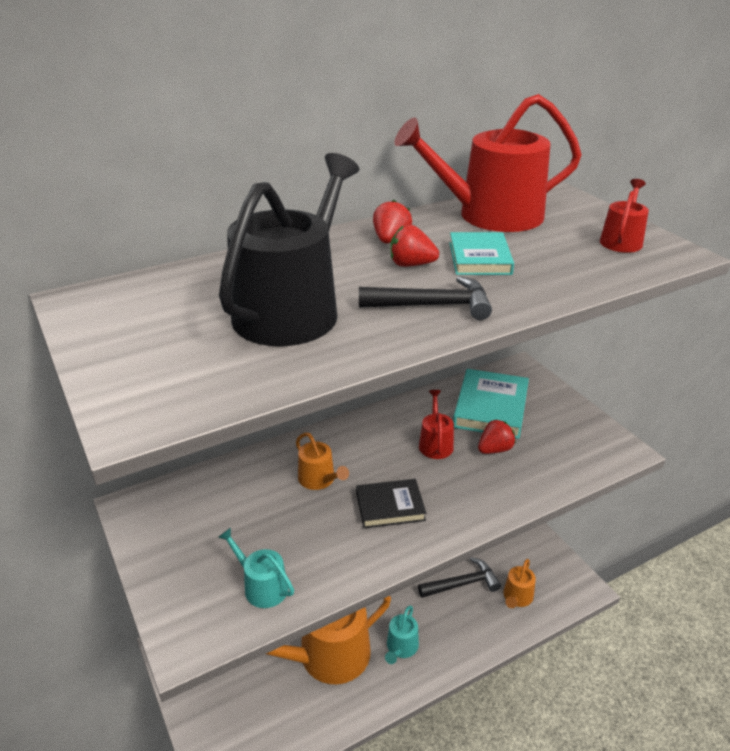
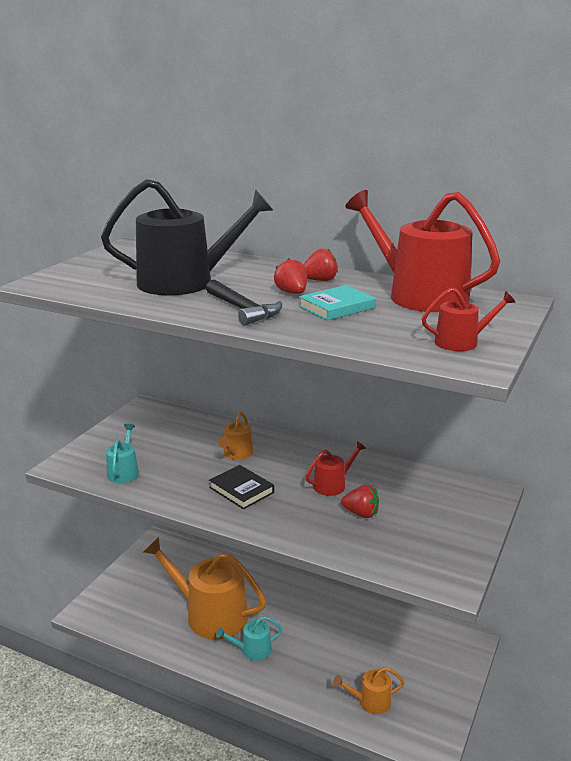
camera: 55 degrees right, 10 degrees down
(462, 584) = (348, 659): black hammer -> none
(490, 408) = (413, 495): turquoise book -> none

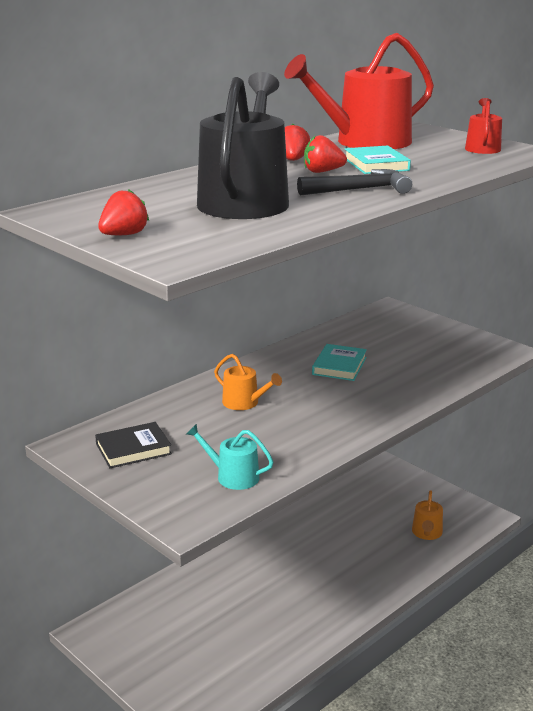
camera: 70 degrees left, 0 degrees up
(210, 614) = (259, 610): orange watering can -> none
(241, 490) = (321, 411): black book -> black book (133, 449)
(252, 650) = (331, 589): turquoise watering can -> none
(333, 485) = (339, 366): red watering can -> turquoise book
(361, 513) = (395, 363): red strawberry -> red strawberry (124, 235)

